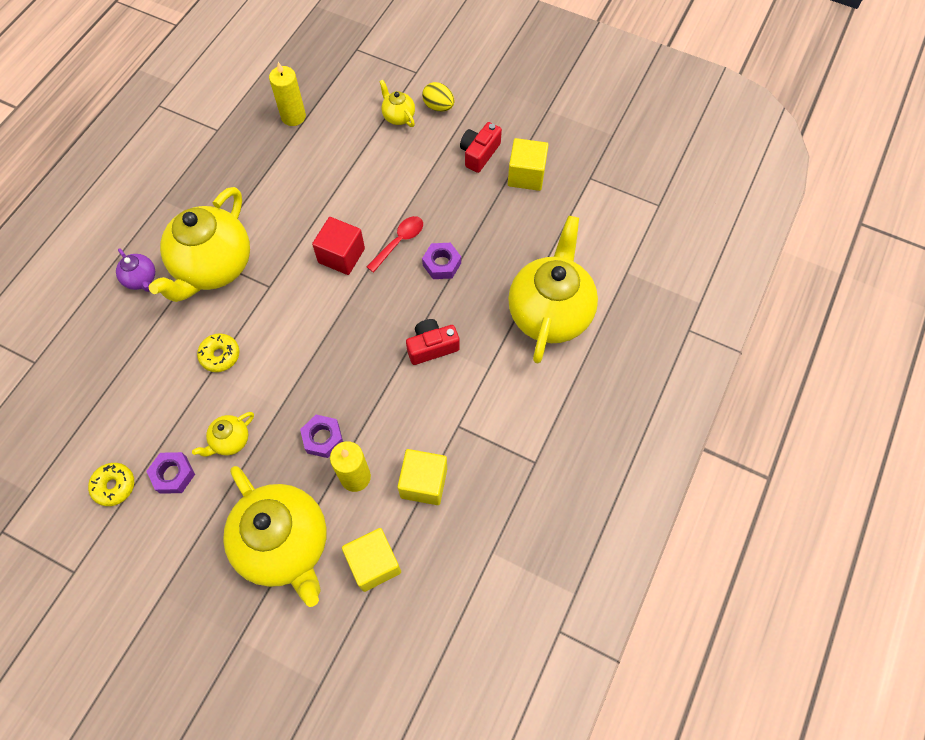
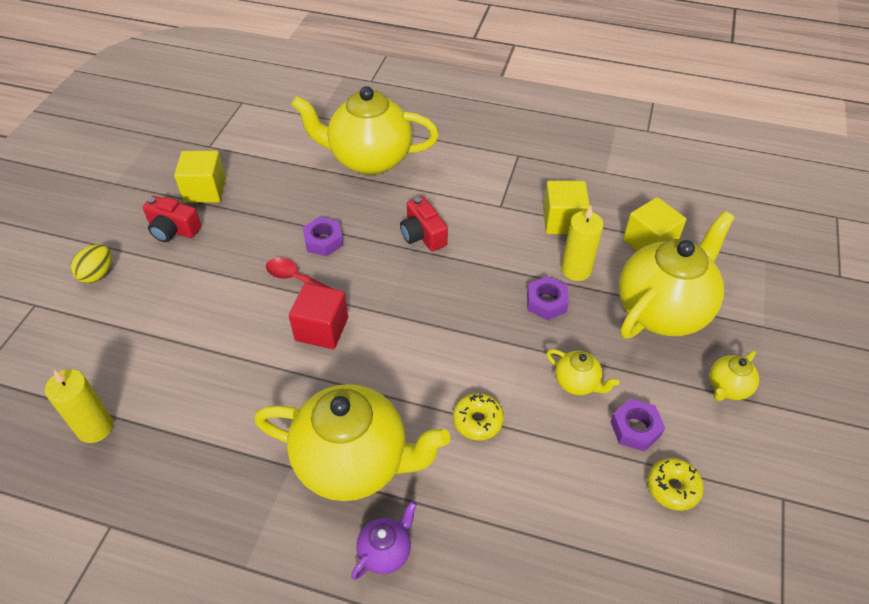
camera: 100 degrees left, 15 degrees down
(398, 116) = (109, 310): yellow teapot -> yellow teapot (727, 388)

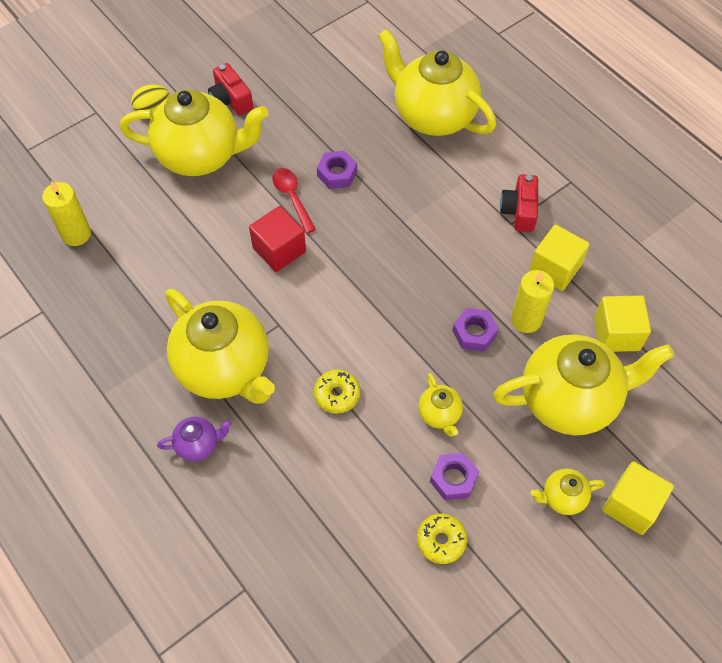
camera: 35 degrees right, 10 degrees up
(179, 289) = (200, 156): none -> yellow teapot
(205, 190) = (278, 75): yellow cube -> yellow cube (631, 505)
(423, 235) = (421, 213): red camera -> red camera (519, 211)

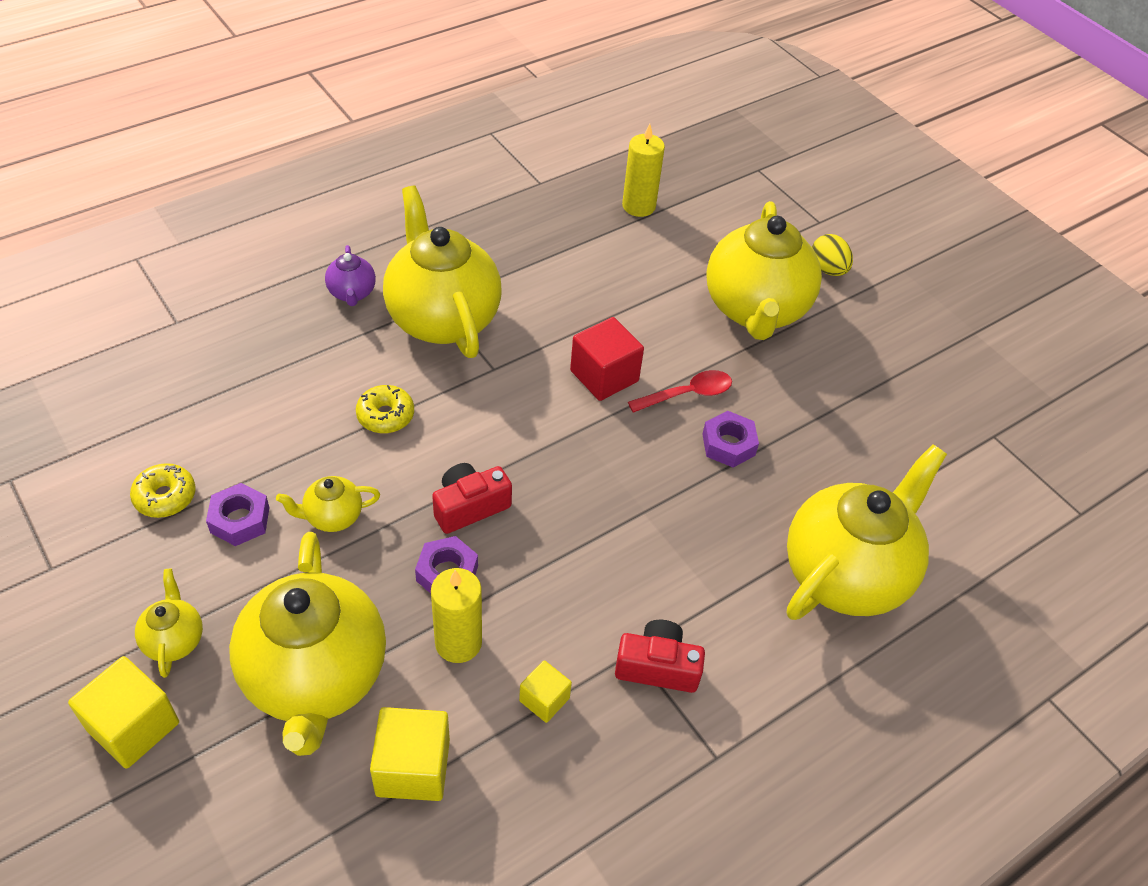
camera: 90 degrees right, 10 degrees down
(225, 368) = (442, 318): yellow teapot -> yellow teapot turned 105 degrees clockwise
(230, 100) = (852, 342): red camera -> red camera (469, 506)
(555, 268) = (544, 699): yellow cube -> yellow cube, size x0.58

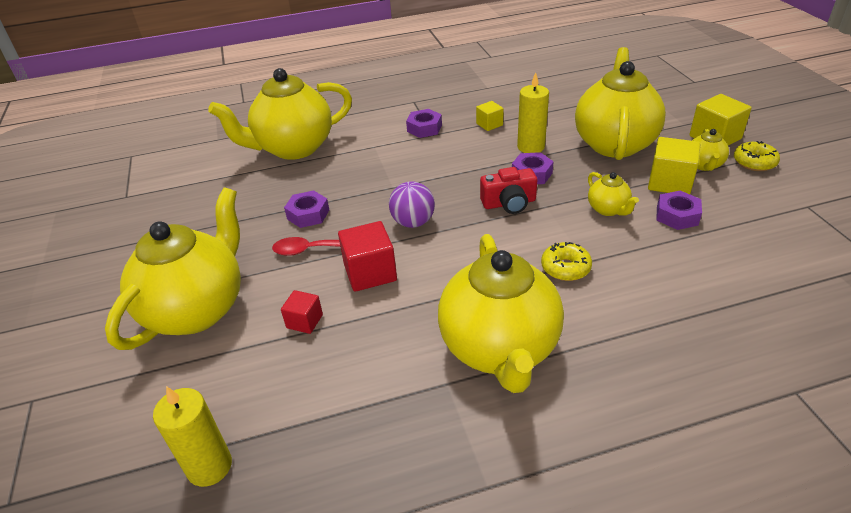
camera: 155 degrees left, 10 degrees down
(165, 497) = (740, 236): yellow donut -> yellow donut (754, 162)
(333, 517) = (608, 209): yellow teapot -> yellow teapot turned 60 degrees clockwise
(352, 293) = (596, 395): purple teapot -> none
(413, 767) = (562, 112): yellow cube -> yellow cube (669, 182)
(586, 453) = (413, 222): none -> purple ball
(640, 315) = (304, 321): none -> red cube
(657, 667) = (424, 128): red camera -> purple nut
(827, 269) = (89, 340): yellow egg -> none

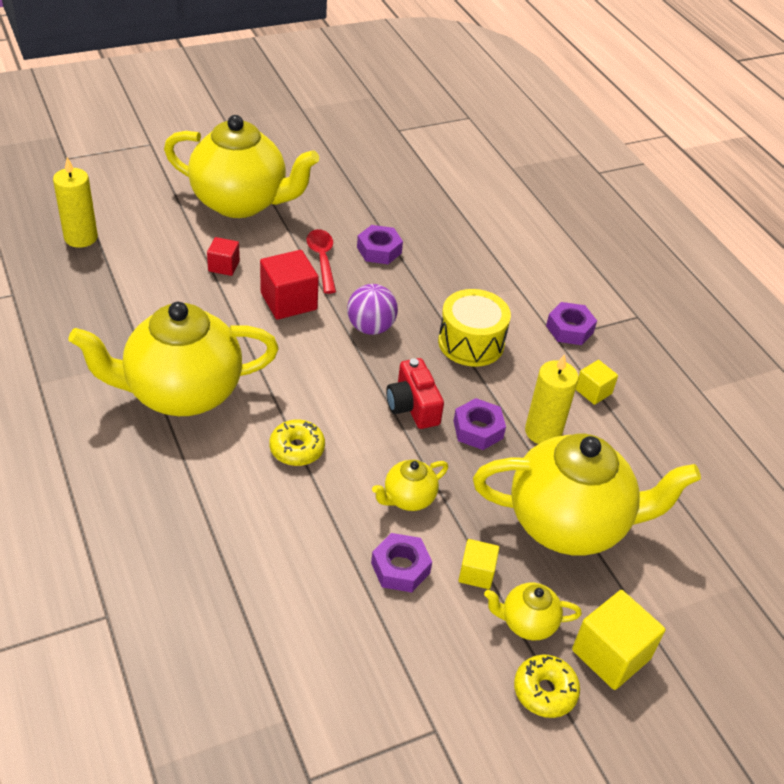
camera: 75 degrees right, 5 degrees up
(294, 148) = (503, 225): yellow teapot -> none
(436, 172) = (471, 343): none -> yellow drum
(669, 182) = (476, 573): yellow cube -> yellow cube, size x0.58

